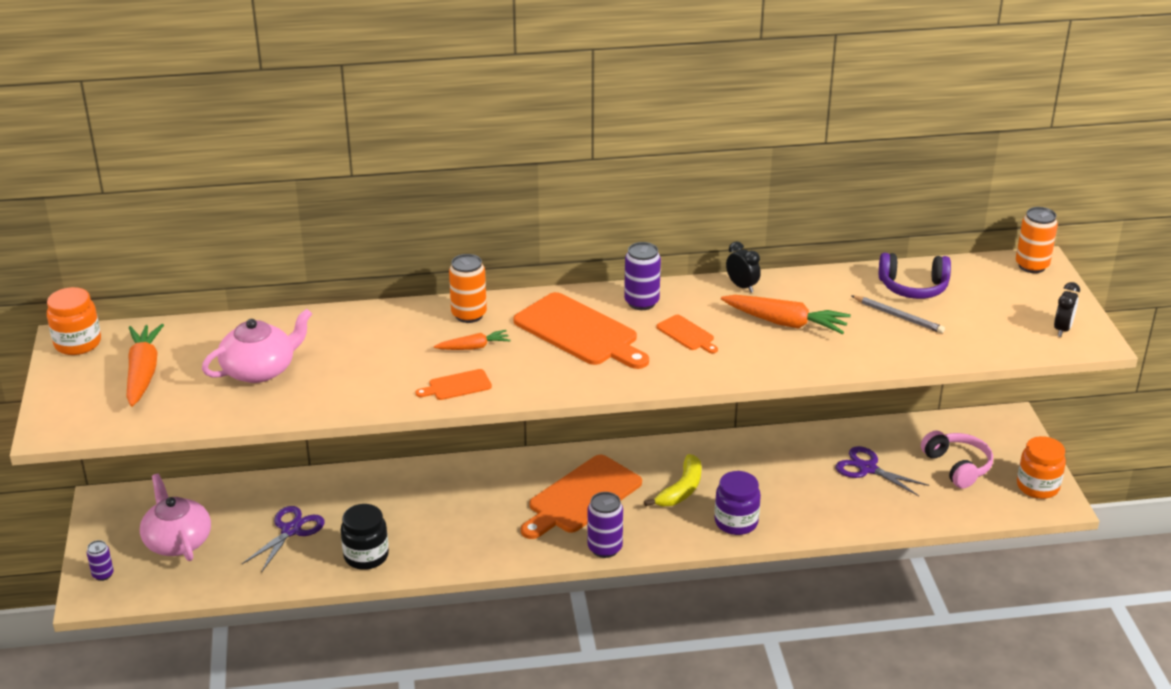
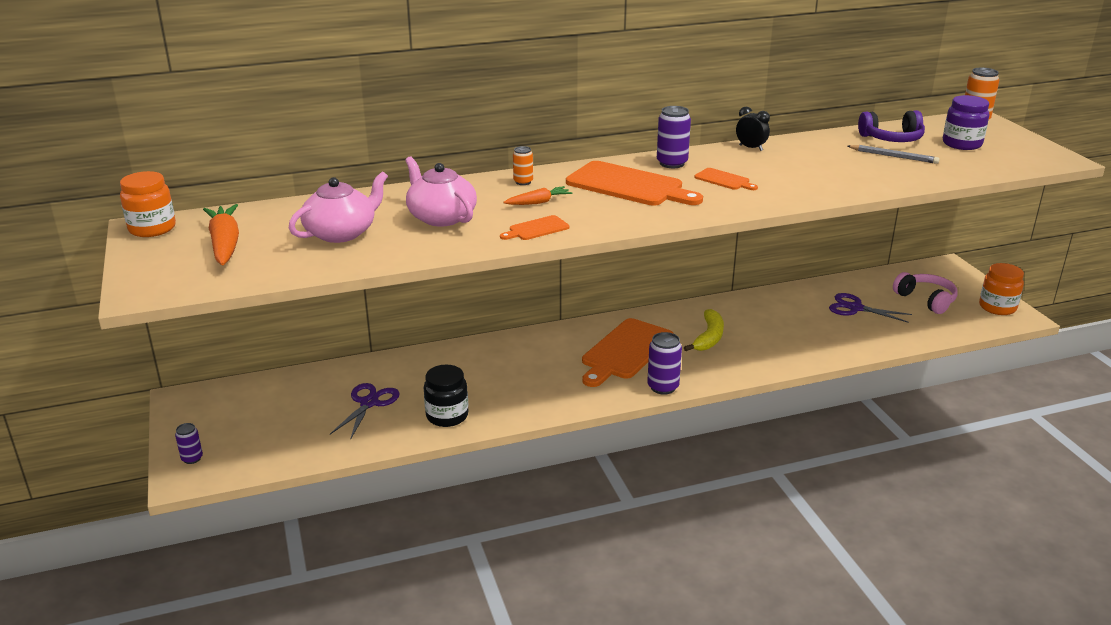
camera: 10 degrees left, 5 degrees down
(177, 541) = (261, 423): pink teapot -> pink teapot (441, 217)
(469, 315) = (523, 182): orange can -> orange can, size x0.61
(736, 522) = (767, 356): purple jar -> purple jar (962, 144)
(785, 323) = (803, 167): orange carrot -> none
(1062, 329) = (1031, 154): black clock -> none

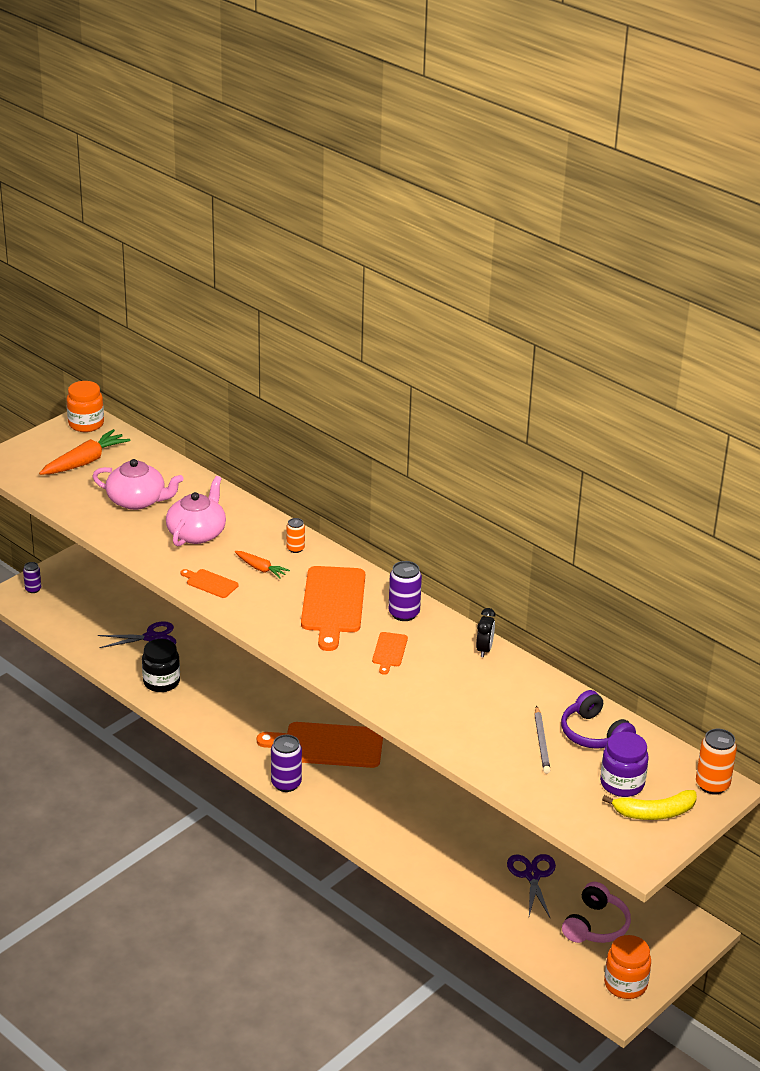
camera: 60 degrees right, 5 degrees up
(709, 337) = (392, 789): yellow banana -> yellow banana (654, 813)

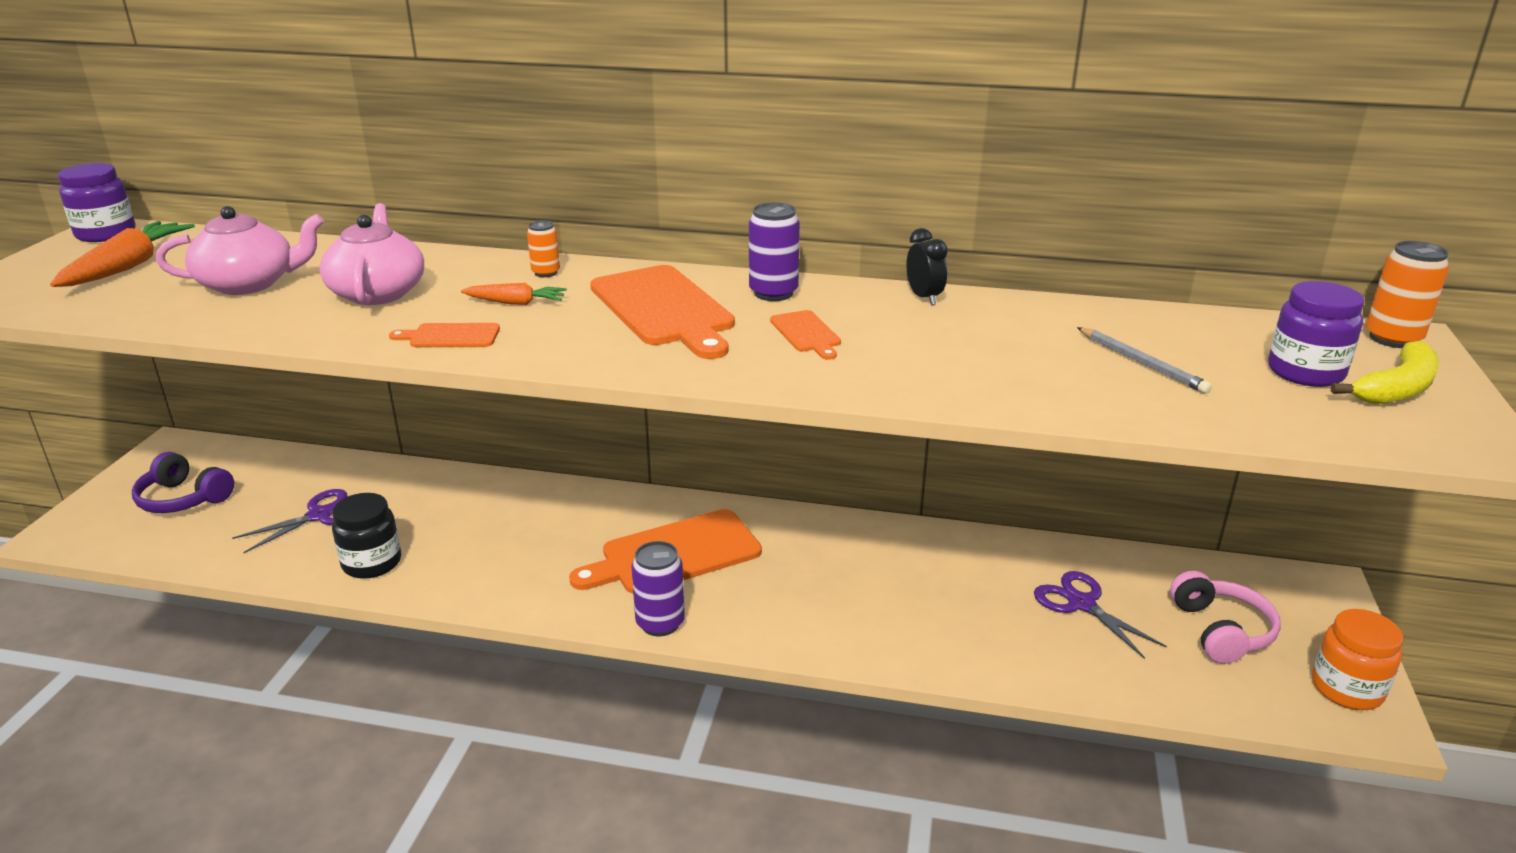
camera: 30 degrees left, 5 degrees down
(33, 589) = (90, 516): purple can -> none
(86, 424) = (106, 234): orange jar -> purple jar
(594, 734) = (1183, 335): purple headphones -> purple headphones (183, 499)

